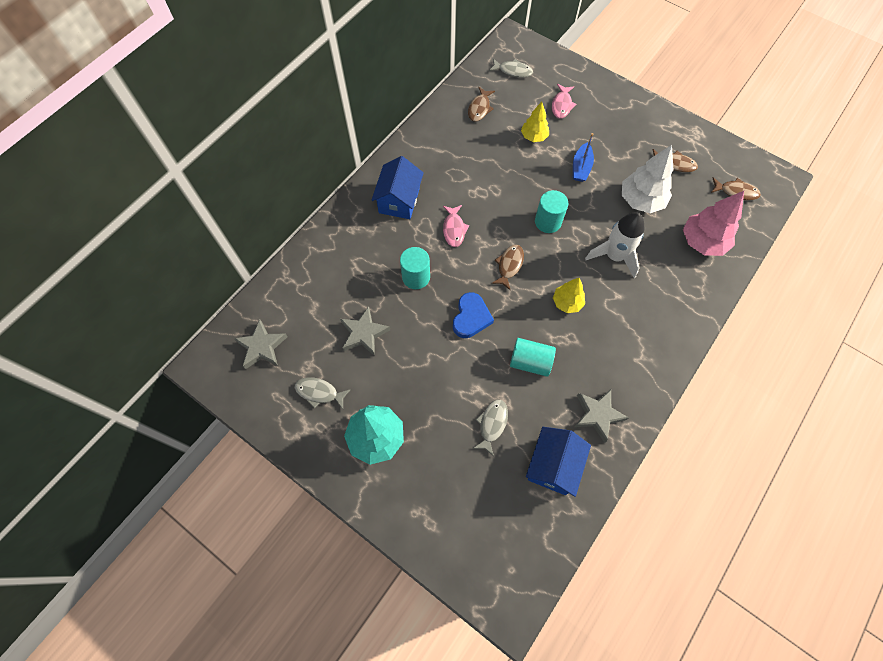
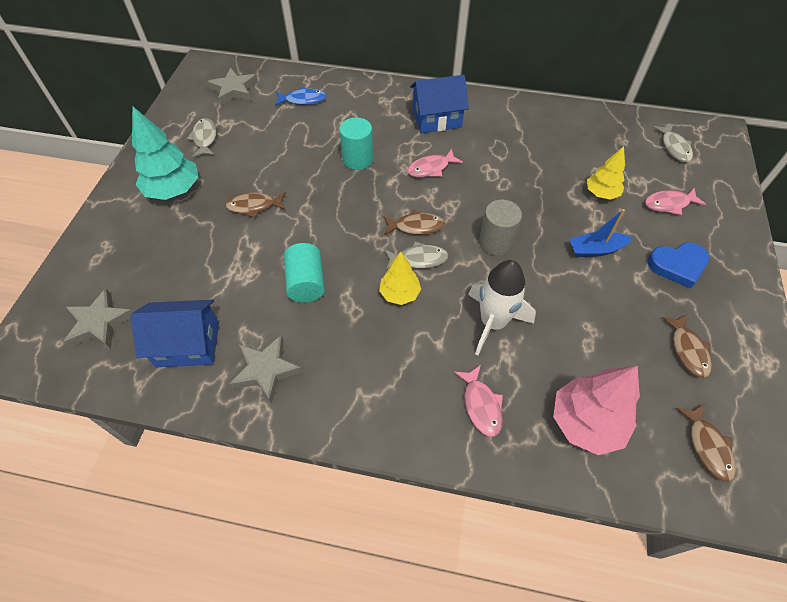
camera: 65 degrees right, 10 degrees down
(313, 292) = (303, 100): none -> blue fish
(364, 333) = (277, 145): grey star -> grey star (100, 323)
(471, 317) = (335, 215): blue heart -> blue heart (677, 265)
(479, 108) = (598, 138): brown fish -> brown fish (254, 206)
(492, 424) = (218, 273): grey fish -> grey fish (418, 259)
(548, 222) = (496, 242): turquoise cylinder -> grey cylinder
(641, 200) = (597, 327): white tree -> none
(672, 292) = (481, 405): none -> pink fish

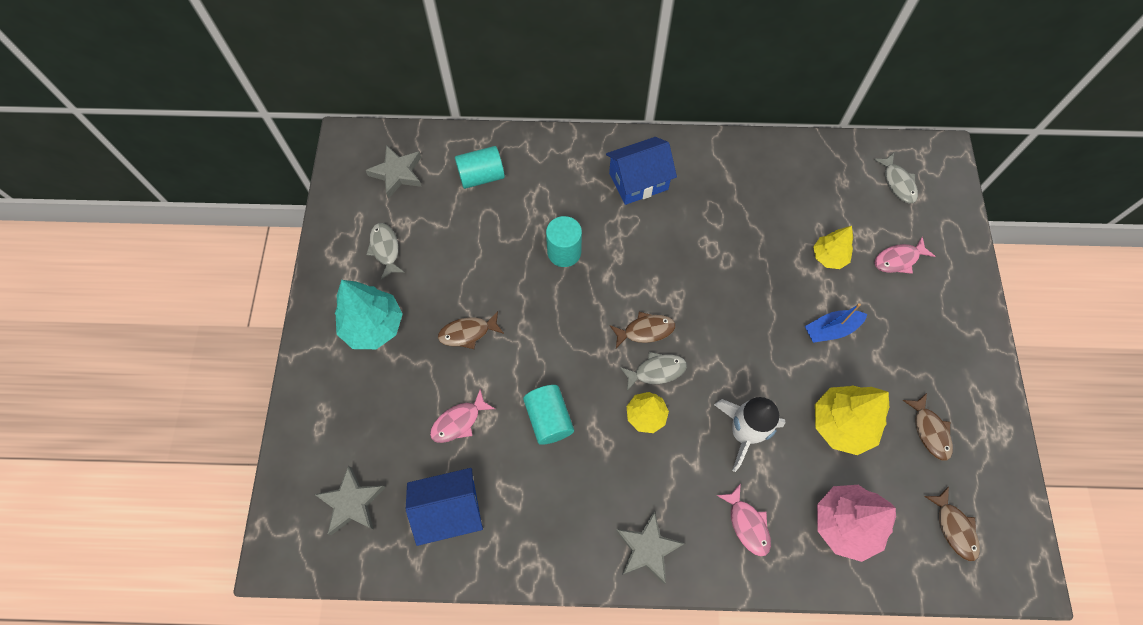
camera: 10 degrees left, 10 degrees up
(266, 370) = (536, 525): grey star -> grey star (647, 549)
(303, 100) = (481, 176): blue fish -> turquoise cylinder
(431, 168) = (646, 252): pink fish -> pink fish (459, 421)
(496, 242) = (730, 337): grey cylinder -> none
(595, 330) = (841, 424): none -> yellow tree
(677, 265) = (913, 335): blue heart -> none

